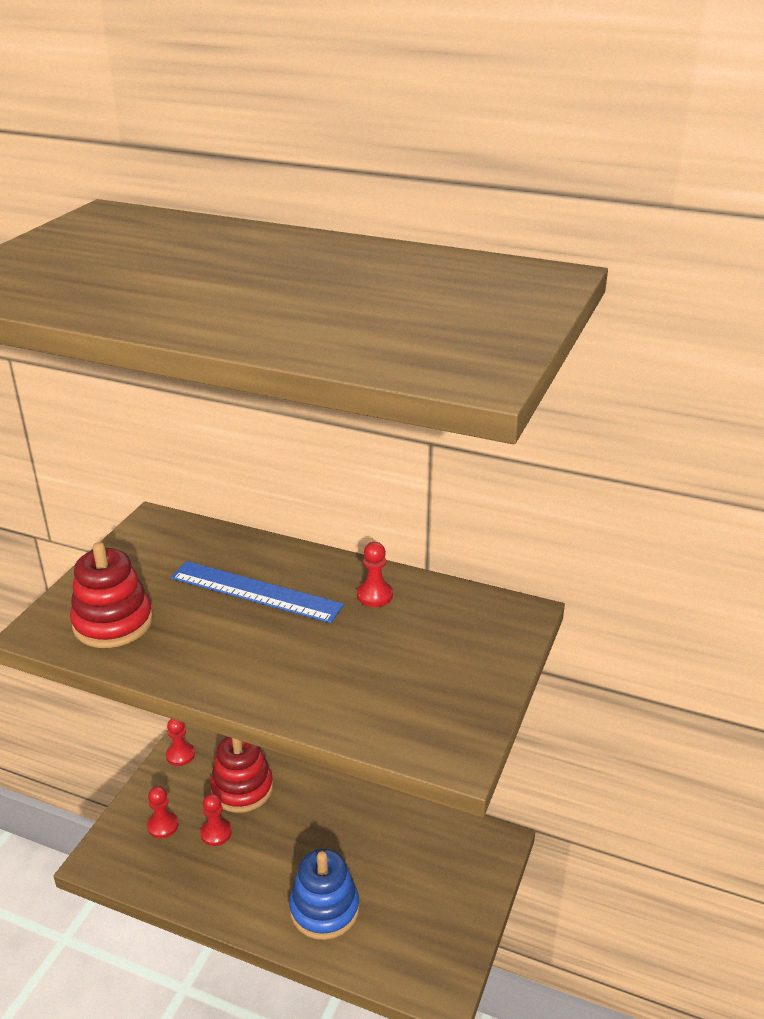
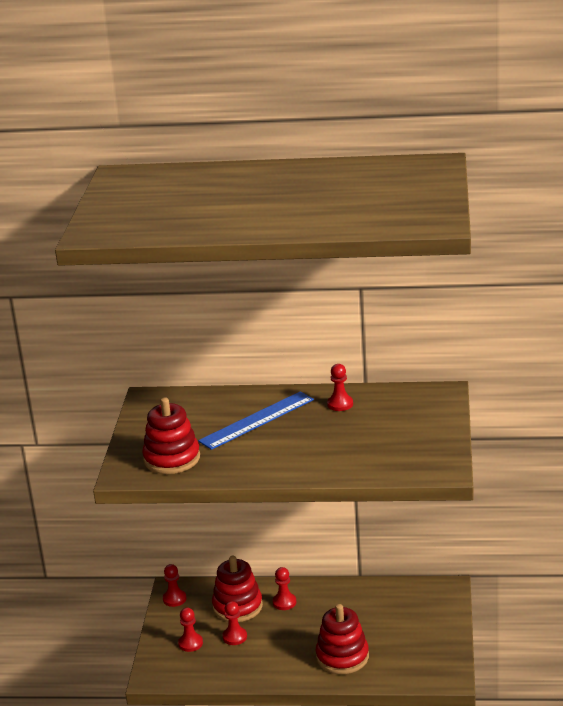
camera: 15 degrees left, 5 degrees down
(255, 591) = (257, 420): blue ruler -> blue ruler turned 45 degrees counterclockwise
(297, 800) = (284, 602): none -> red pawn
(324, 909) = (342, 657): blue stacking toy -> red stacking toy

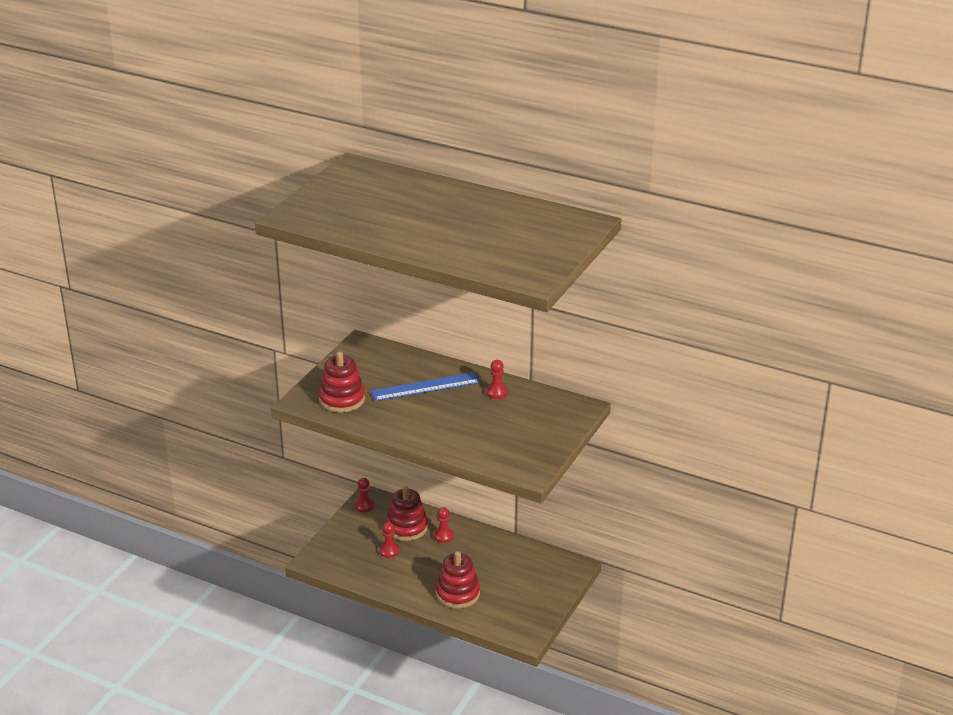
camera: 20 degrees right, 5 degrees up
(190, 643) = (354, 545): red pawn -> none

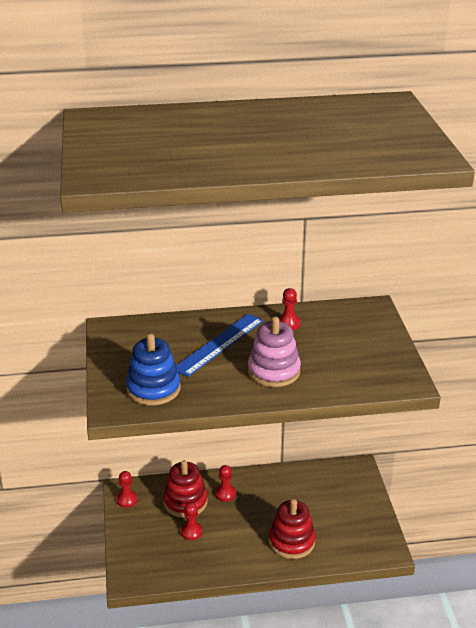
camera: 35 degrees left, 0 degrees up
(342, 399) = (153, 389): red stacking toy -> blue stacking toy
(440, 422) = (274, 371): none -> pink stacking toy

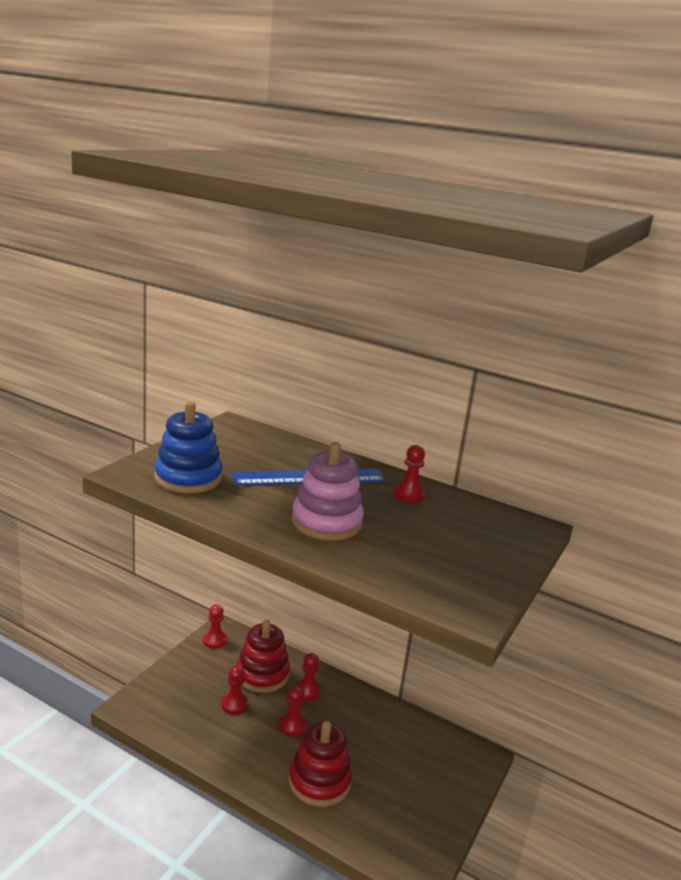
camera: 35 degrees right, 10 degrees down
(241, 521) = (292, 726): none -> red pawn

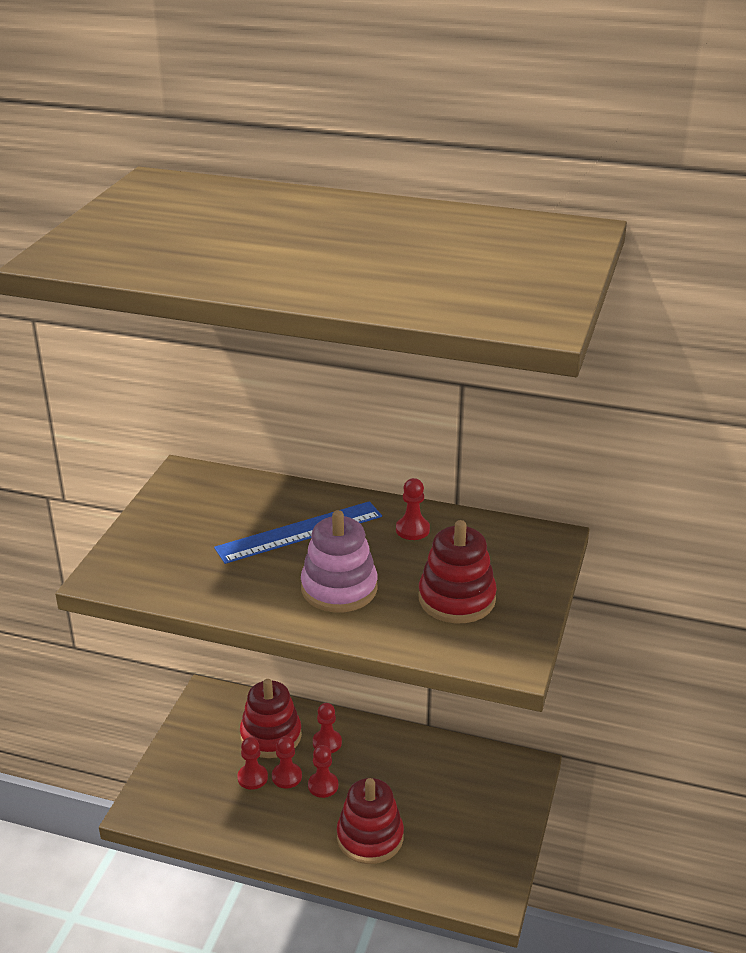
camera: 10 degrees left, 10 degrees up
(188, 478) = (171, 567): blue stacking toy -> none
(214, 640) = (203, 709): red pawn -> red pawn (286, 776)
(432, 552) = (456, 599): none -> red stacking toy

